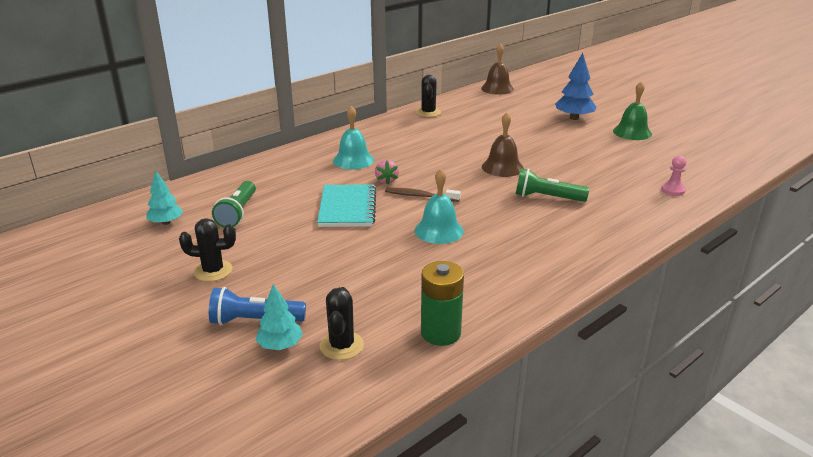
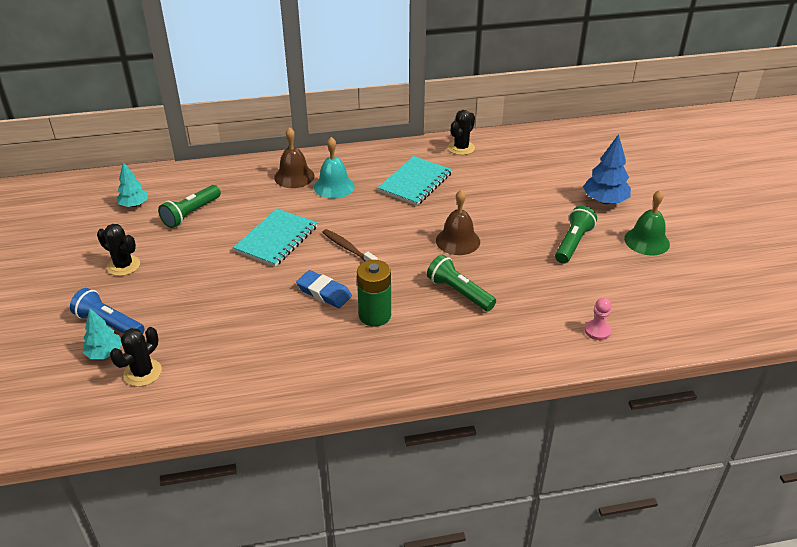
camera: 30 degrees right, 10 degrees up
(386, 180) = (338, 220): pink strawberry -> none
(420, 141) = (415, 183): none -> turquoise notebook
(439, 230) = (324, 292): turquoise bell -> blue eraser
(440, 333) = (220, 394): green battery -> green battery (375, 315)
(497, 88) = (567, 135): brown bell -> brown bell (294, 176)
(586, 146) = (573, 243): none -> green flashlight

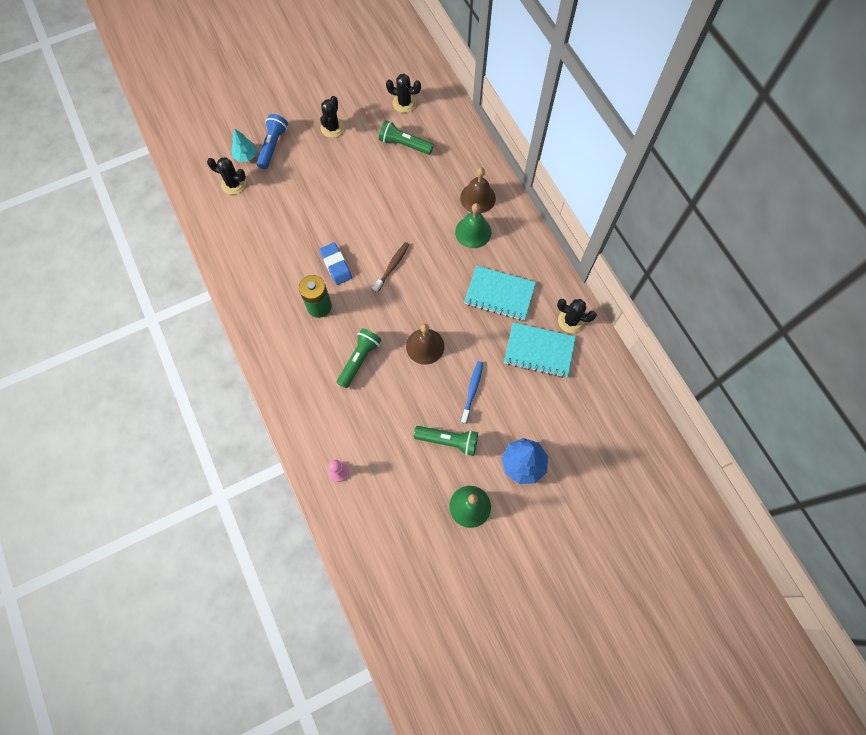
camera: 75 degrees right, 30 degrees up
(134, 205) = (404, 103): turquoise tree -> black cactus
(276, 239) = (389, 213): turquoise notebook -> turquoise notebook (539, 351)
(324, 292) = (336, 265): blue eraser -> blue eraser turned 45 degrees counterclockwise
(334, 186) = (473, 232): turquoise bell -> green bell
(519, 218) = (472, 391): none -> blue toothbrush

